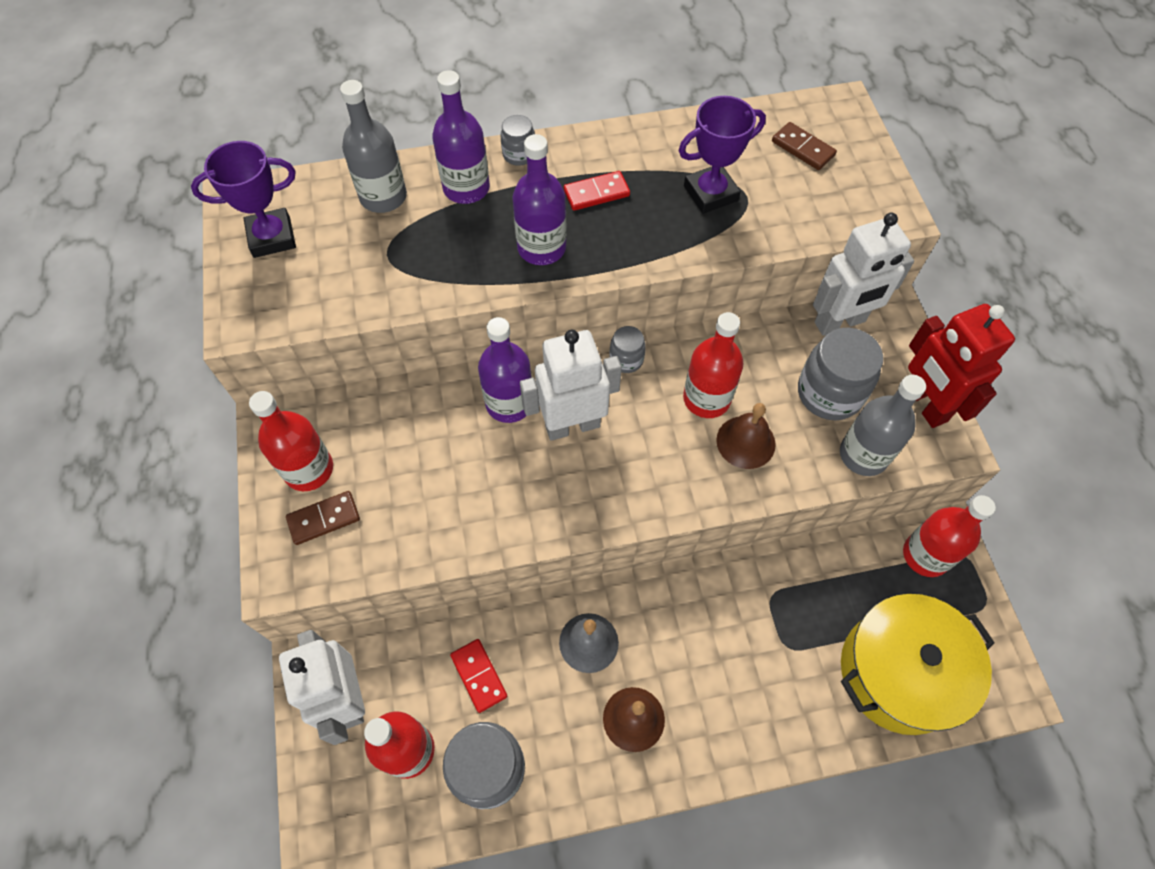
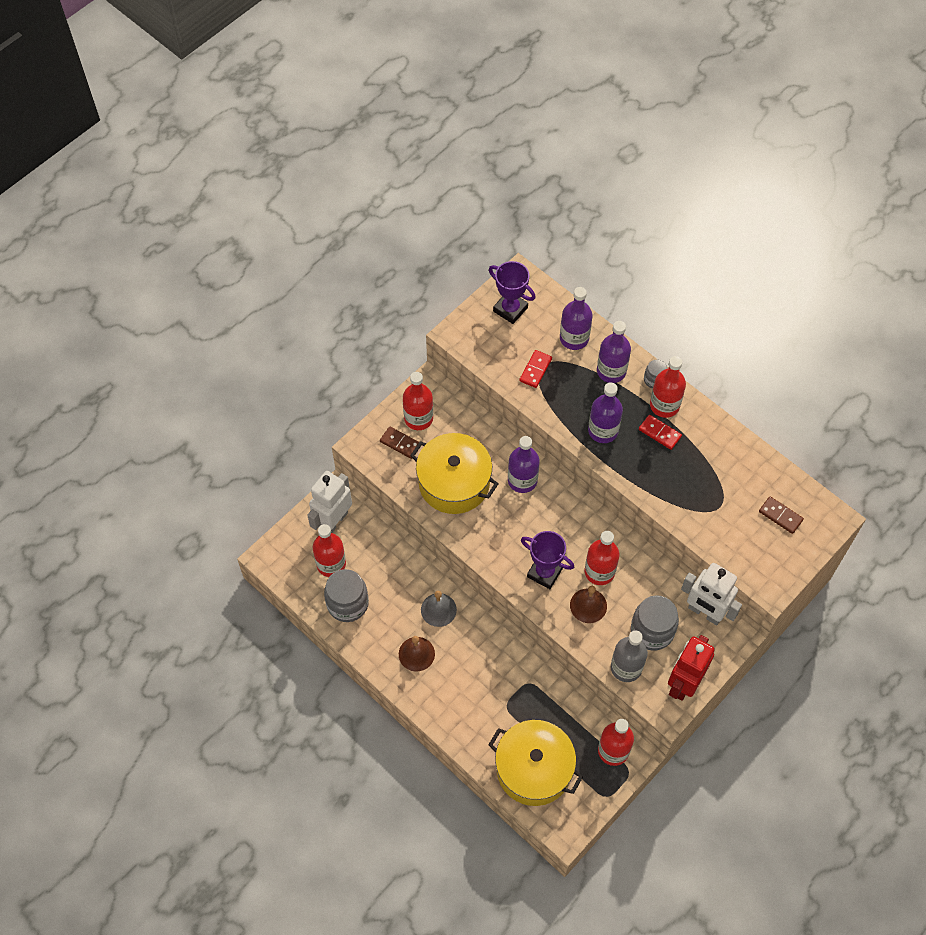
camera: 55 degrees right, 0 degrees up
(383, 197) = (574, 338): grey bottle -> purple bottle
(443, 488) = (454, 483): none -> yellow pot
(478, 676) = (386, 570): red domino -> red domino (535, 370)
(562, 166) = (664, 405): none -> red bottle
(572, 425) = (533, 517): white robot -> none
(626, 359) = (592, 518): grey jar -> none
(710, 193) = (706, 488): purple trophy -> purple trophy (544, 572)
(803, 148) = (780, 516): brown domino -> brown domino turned 60 degrees counterclockwise

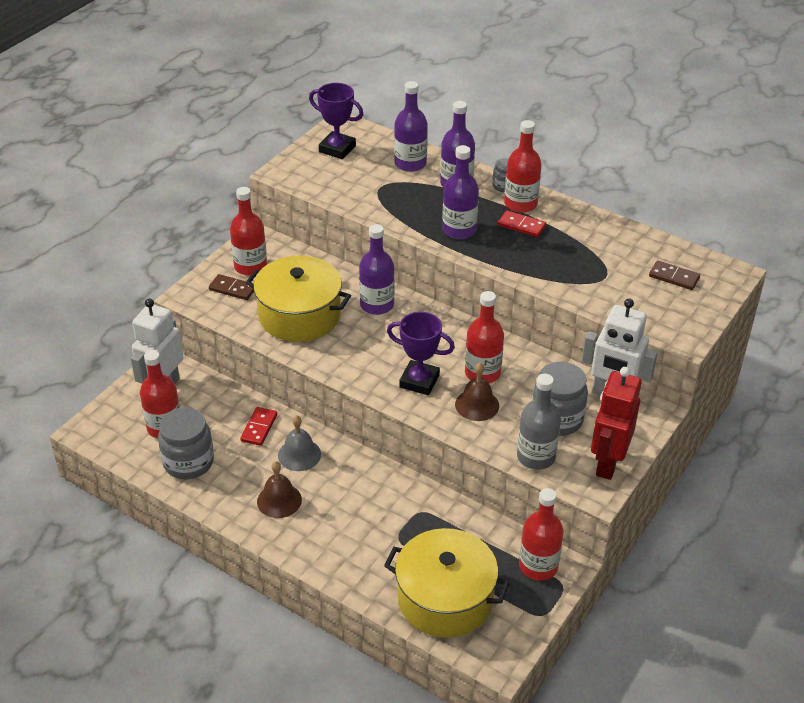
camera: 10 degrees left, 20 degrees down
(535, 370) = (374, 191): red domino -> red domino (259, 428)

